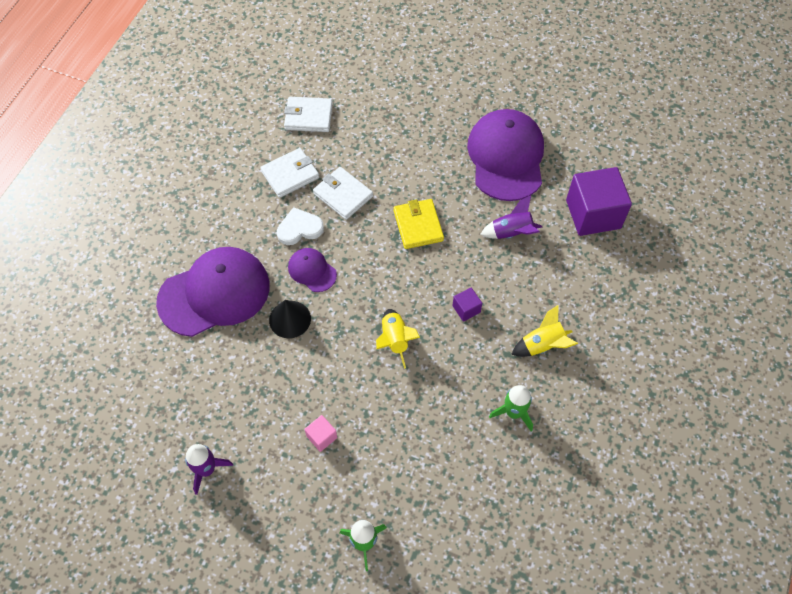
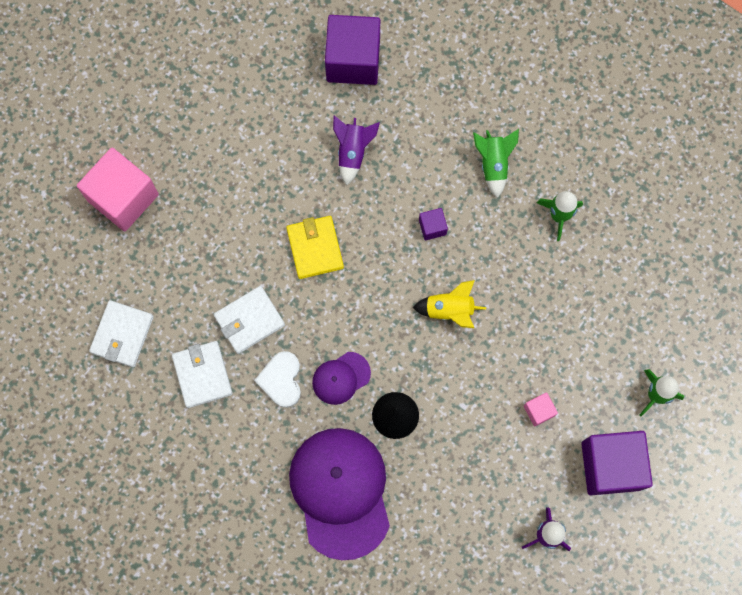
camera: 75 degrees left, 15 degrees up
(284, 515) = (611, 466): none -> purple cube
(417, 91) = (123, 197): none -> pink cube
(418, 225) = (315, 248): yellow wallet -> yellow wallet turned 75 degrees clockwise
(506, 157) = (251, 126): purple cap -> none
(543, 345) = (493, 164): yellow rocket -> green rocket

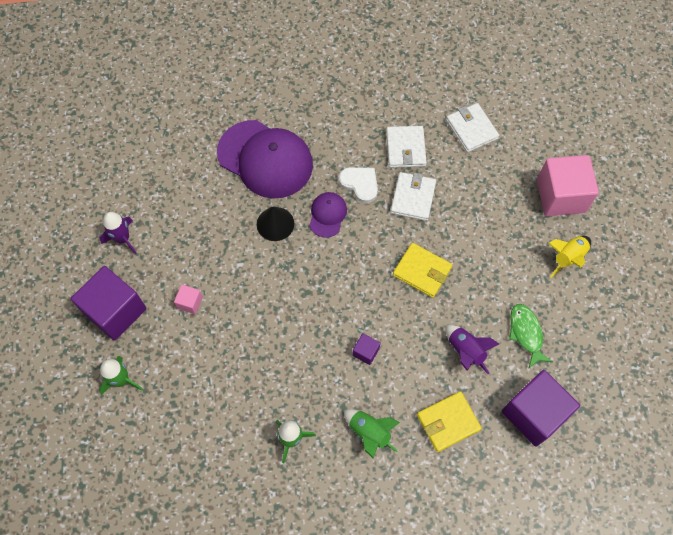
camera: 135 degrees right, 10 degrees down
(202, 375) = (405, 148): white wallet -> white wallet turned 60 degrees clockwise
(289, 120) = (526, 333): none -> green fish
(424, 115) = (448, 422): none -> yellow wallet
(449, 310) = (303, 311): yellow rocket -> yellow rocket (567, 257)

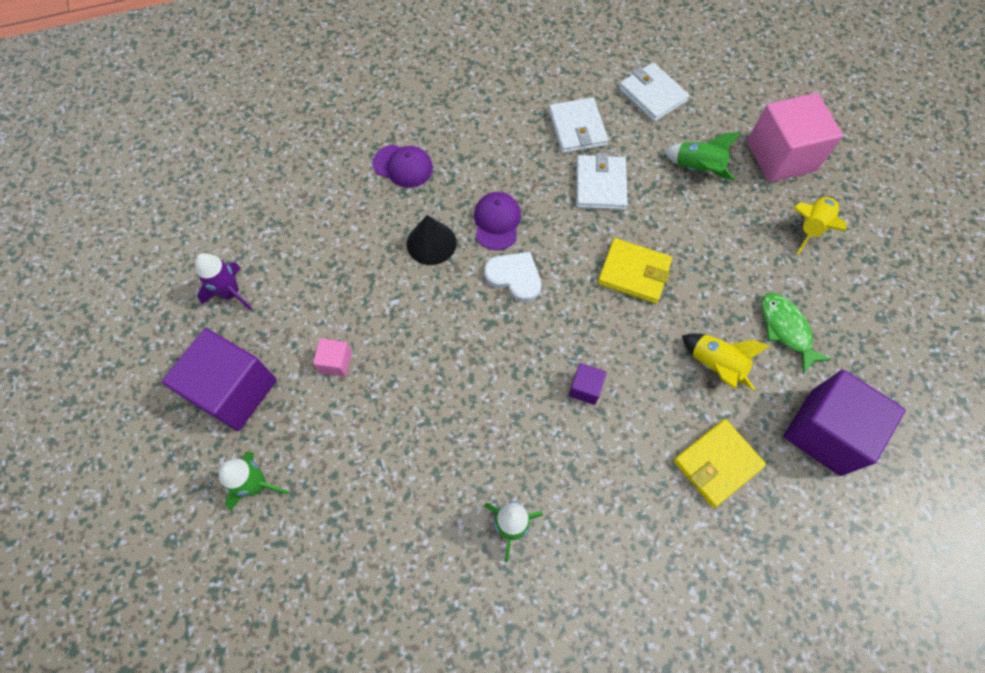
camera: 10 degrees left, 0 degrees up
(265, 159) = (403, 166): purple cap -> purple cap, size x0.47
(360, 184) = (530, 178): white heart -> white heart (514, 277)
(369, 433) = (615, 498): green rocket -> green rocket (697, 169)
(465, 351) = (715, 365): purple rocket -> yellow rocket

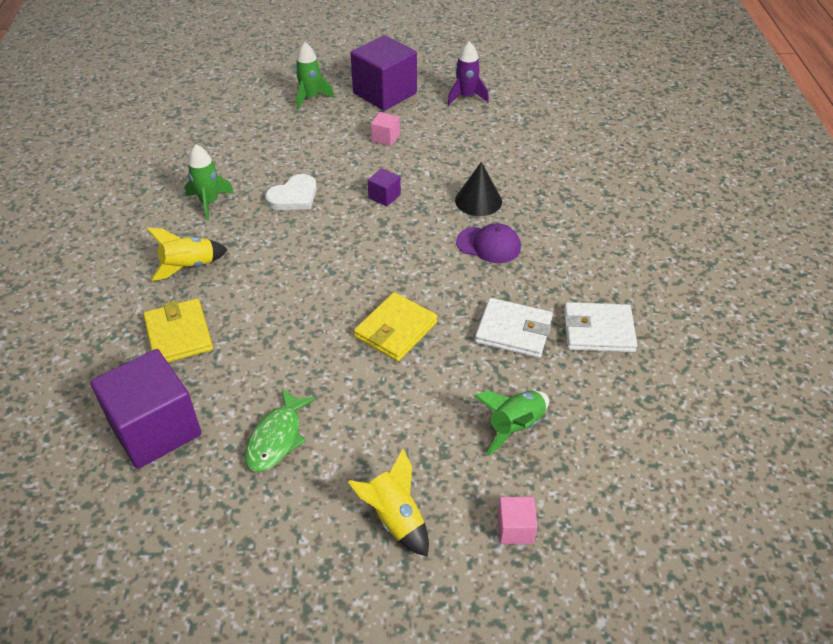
camera: 105 degrees right, 20 degrees down
(403, 166) = (571, 196): purple cap -> none
(514, 277) = (423, 245): white heart -> white heart (294, 196)
(585, 388) = (294, 266): purple cube -> purple cube (384, 196)
(652, 95) = (643, 416): white wallet -> none
(715, 365) = (268, 363): yellow rocket -> yellow rocket (189, 266)
(781, 156) = (515, 528): pink cube -> pink cube, size x0.44
(786, 329) = (277, 438): green fish -> green fish turned 120 degrees clockwise

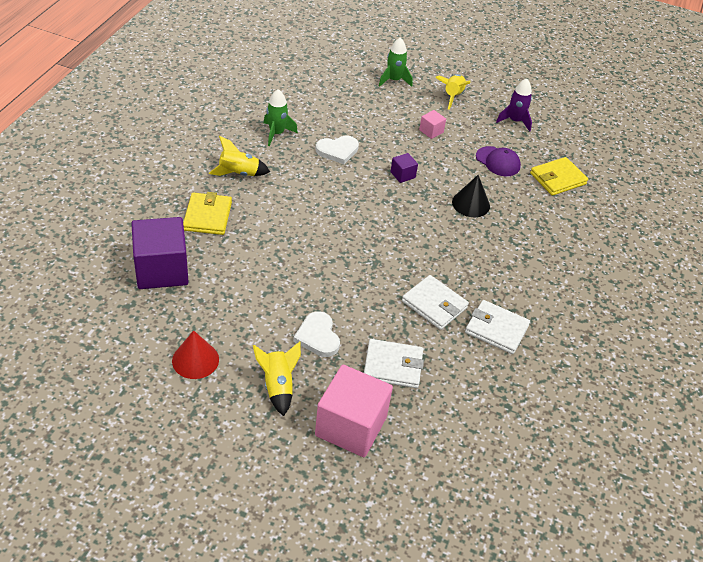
camera: 20 degrees right, 0 degrees up
(268, 533) = (195, 360): none -> red cone
(277, 438) = (233, 307): green fish -> none
(385, 93) = (452, 96): purple cube -> yellow rocket
(396, 329) = (352, 270): yellow wallet -> yellow wallet (558, 179)
(405, 430) = (318, 336): none -> white heart
(488, 245) = (457, 238): purple cap -> purple cap (498, 161)
(515, 426) = (393, 366): green rocket -> white wallet
(515, 528) = (351, 426): pink cube -> pink cube, size x2.27

